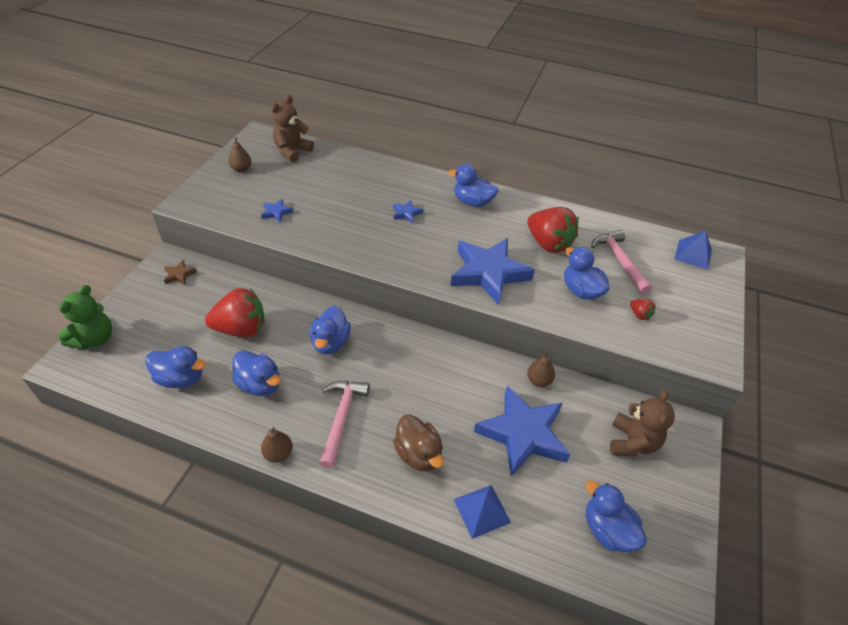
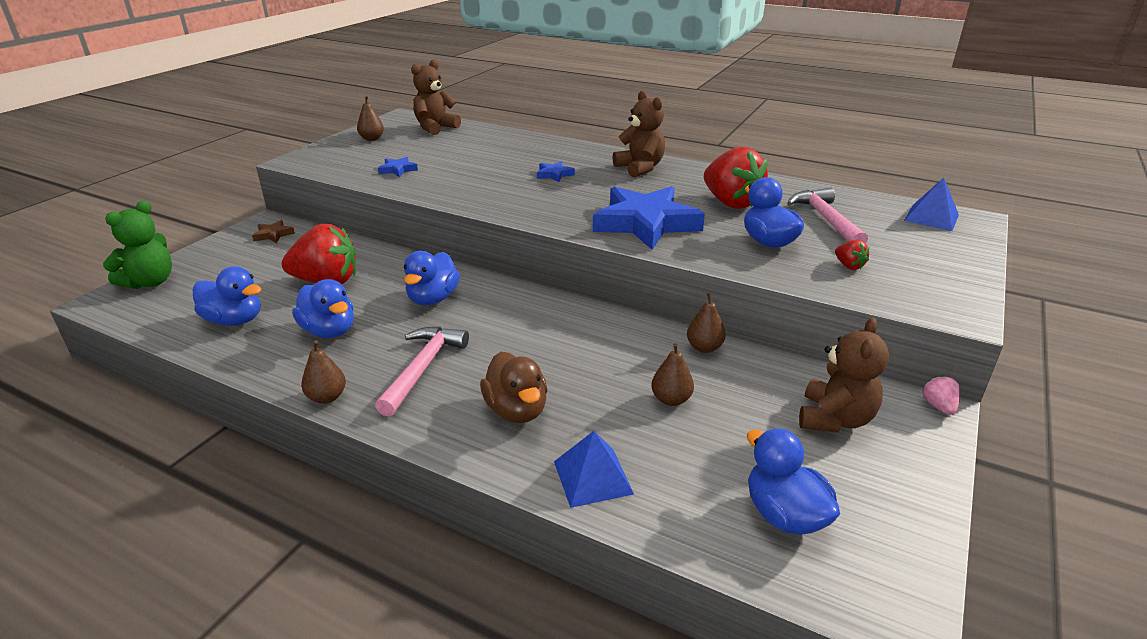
camera: 10 degrees right, 15 degrees down
(472, 202) = (640, 168): blue duck -> brown teddy bear
(523, 434) = (671, 399): blue star -> brown pear
(697, 425) = (938, 406): none -> pink strawberry

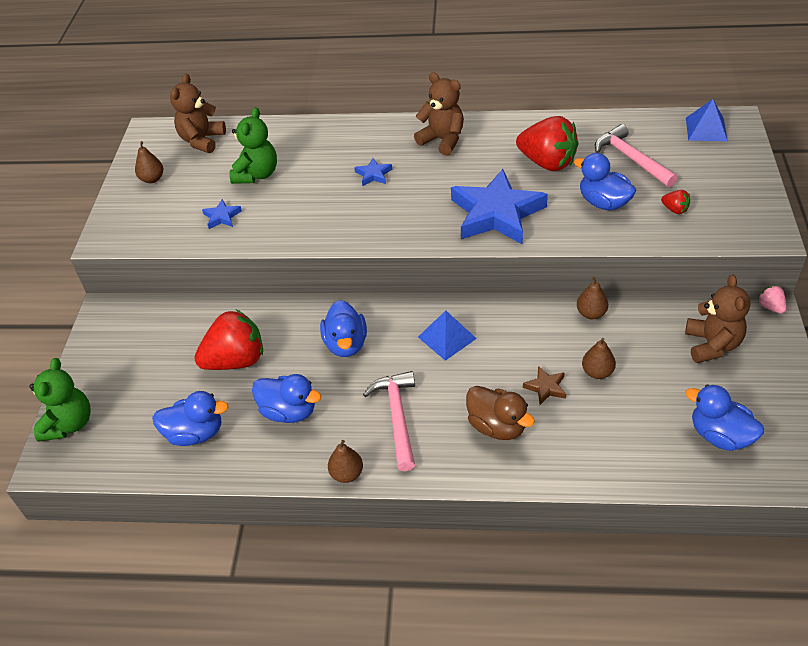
camera: 20 degrees left, 15 degrees up
(273, 235) = (130, 324): brown star -> brown star (546, 387)
(455, 153) = (257, 174): none -> green teddy bear
(592, 477) = (587, 459): blue pyramid -> blue pyramid (447, 337)

